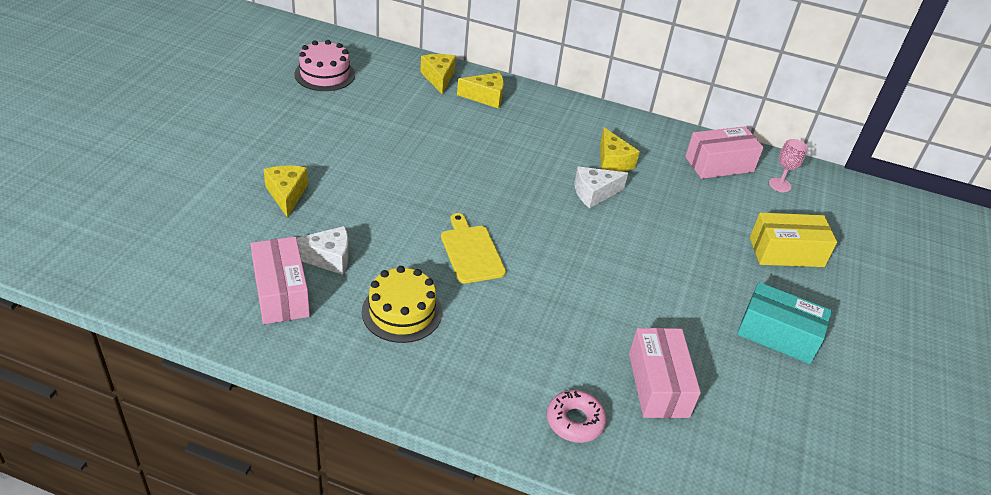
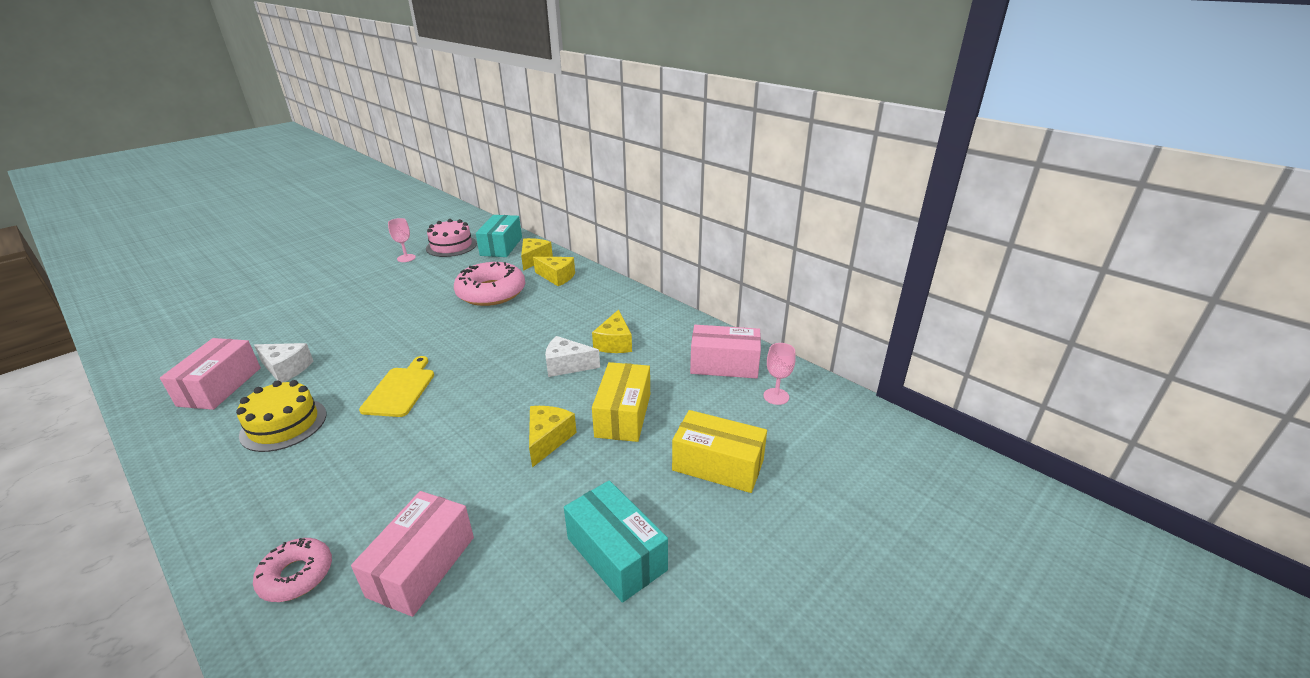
camera: 30 degrees right, 10 degrees down
(287, 195) = (319, 318): yellow cheese -> yellow cheese (548, 439)
(290, 99) = (406, 258): none -> pink goblet
(384, 66) = (501, 246): none -> turquoise box
(438, 128) = (491, 292): none -> pink donut
(684, 228) = (623, 415): none -> yellow box

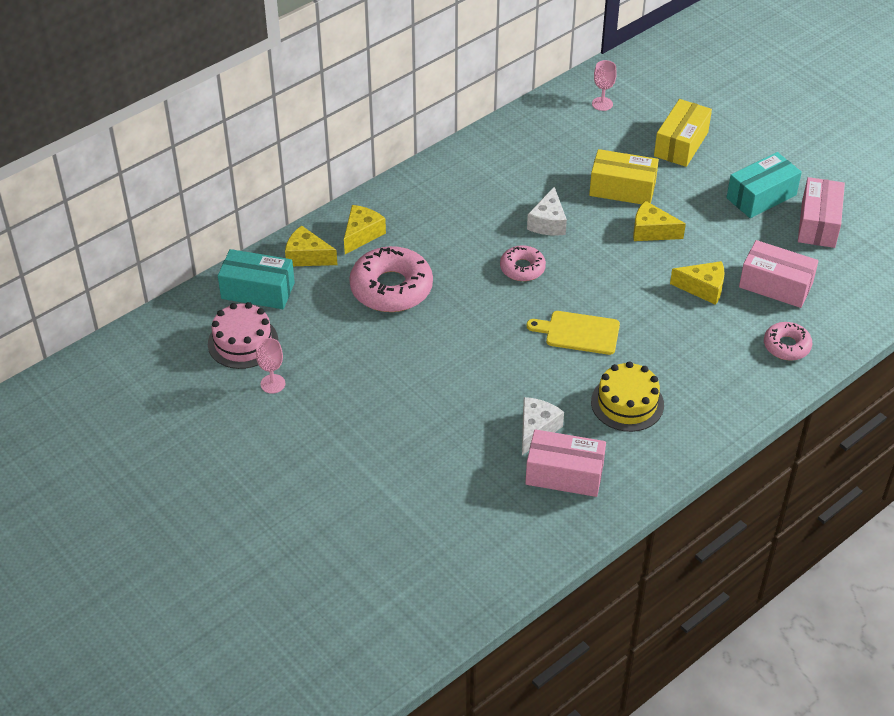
camera: 85 degrees left, 15 degrees up
(502, 353) = (522, 268): none -> pink donut
(614, 343) = (512, 191): yellow cheese -> yellow cheese (703, 288)
(724, 365) = (555, 126): pink box -> pink box (818, 224)

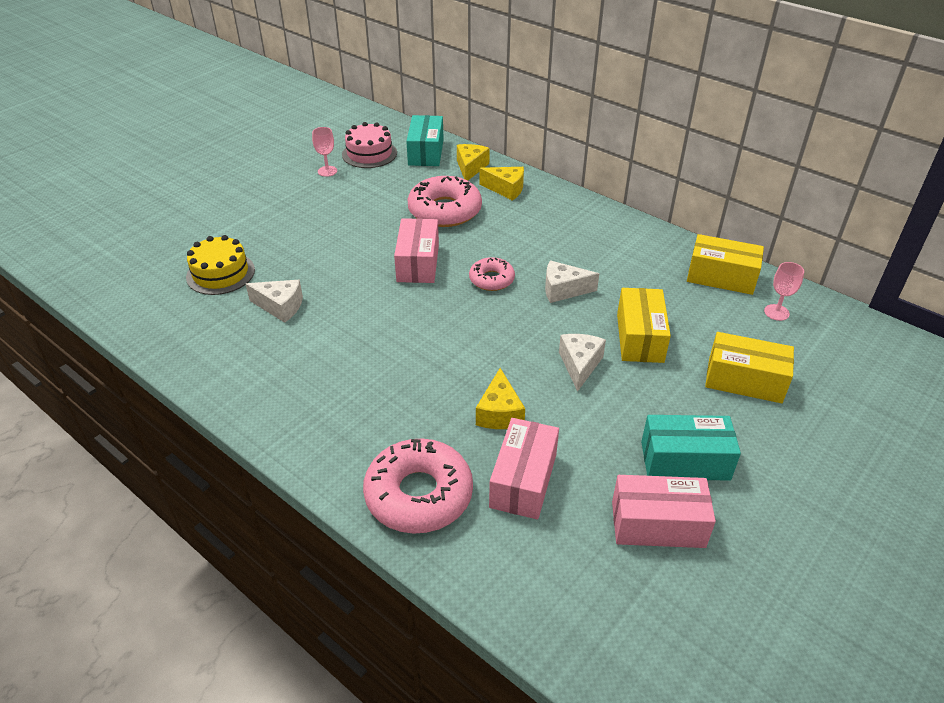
camera: 80 degrees right, 5 degrees down
(549, 121) = (721, 277): none -> yellow box
(564, 474) = (225, 328): pink box -> pink box (418, 263)
(579, 332) = (410, 323): yellow cutting board -> none
(627, 403) = (317, 363): yellow cake -> yellow cake (220, 273)
(651, 231) = (579, 365): yellow cheese -> white cheese
(761, 196) = (685, 460): turquoise box -> turquoise box turned 45 degrees counterclockwise
(786, 346) = (419, 494): pink donut -> pink donut, size x1.80

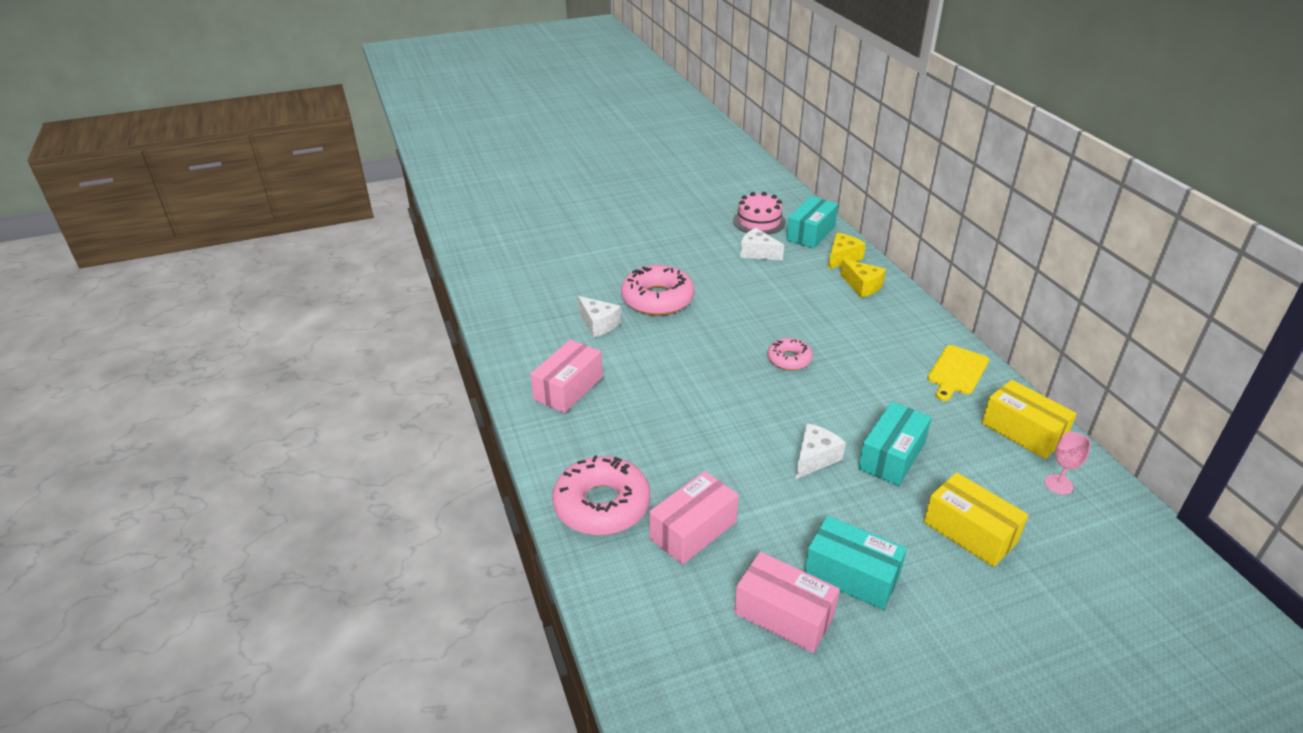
camera: 30 degrees right, 5 degrees down
(220, 273) = (572, 284): yellow cake -> none
(327, 171) = (712, 227): pink goblet -> none
(418, 263) = (734, 325): pink box -> pink box (568, 388)
(445, 211) = (790, 288): pink donut -> pink donut (657, 299)
(499, 413) = (713, 470): yellow cheese -> none
(563, 290) = (849, 390): white cheese -> white cheese (757, 253)
(636, 243) = (957, 372): none -> yellow cutting board
(640, 338) = (892, 456): yellow box -> turquoise box

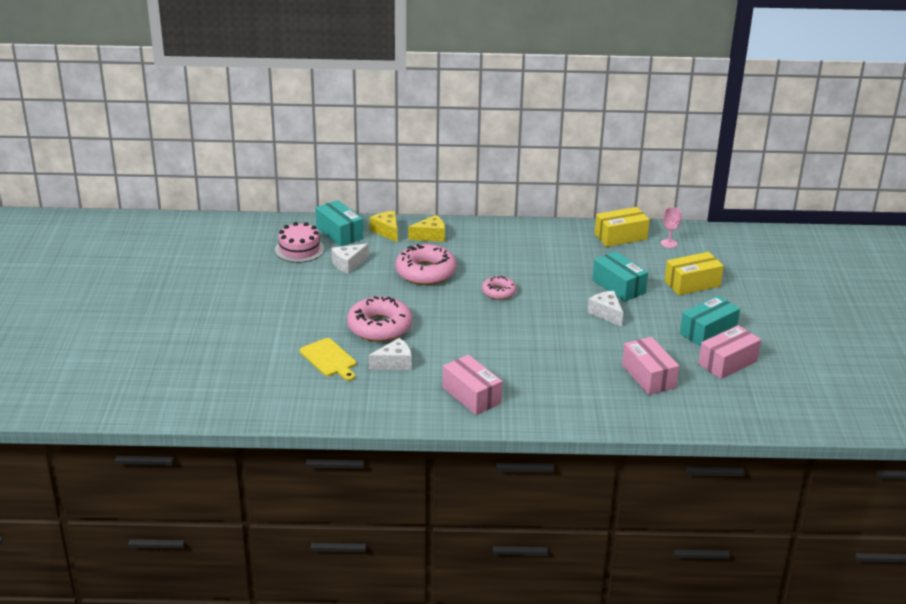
camera: 70 degrees left, 5 degrees down
(602, 505) = (609, 407): pink donut -> pink donut (425, 272)
(957, 372) = (552, 236): yellow cutting board -> yellow cutting board (329, 359)

